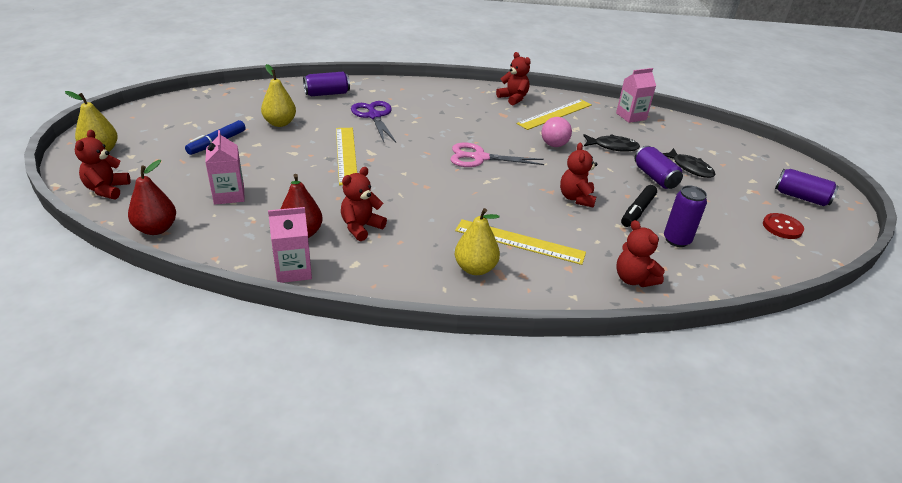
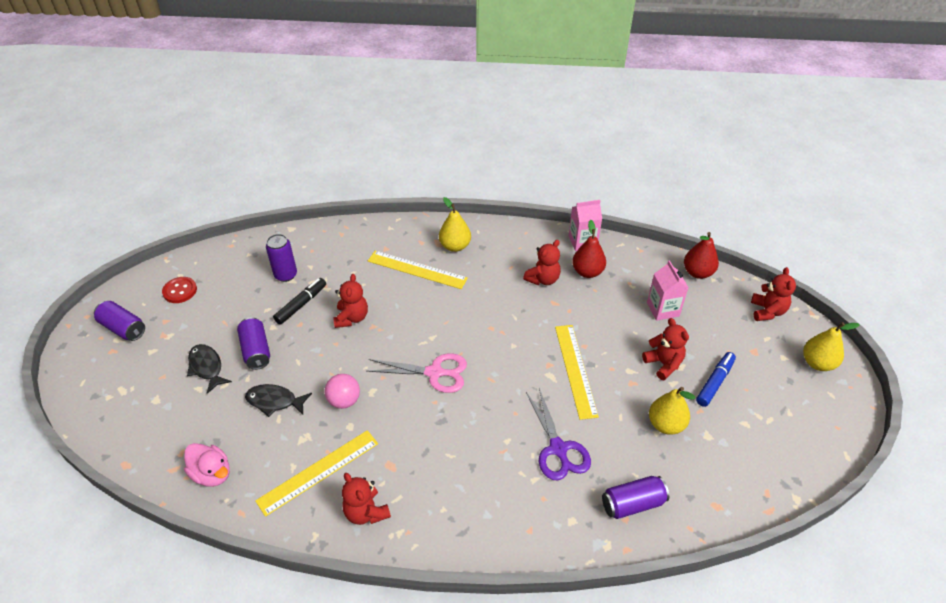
camera: 175 degrees left, 10 degrees up
(631, 116) = (212, 474): pink carton -> pink duck
(633, 279) = (341, 240): red teddy bear -> red teddy bear (663, 364)

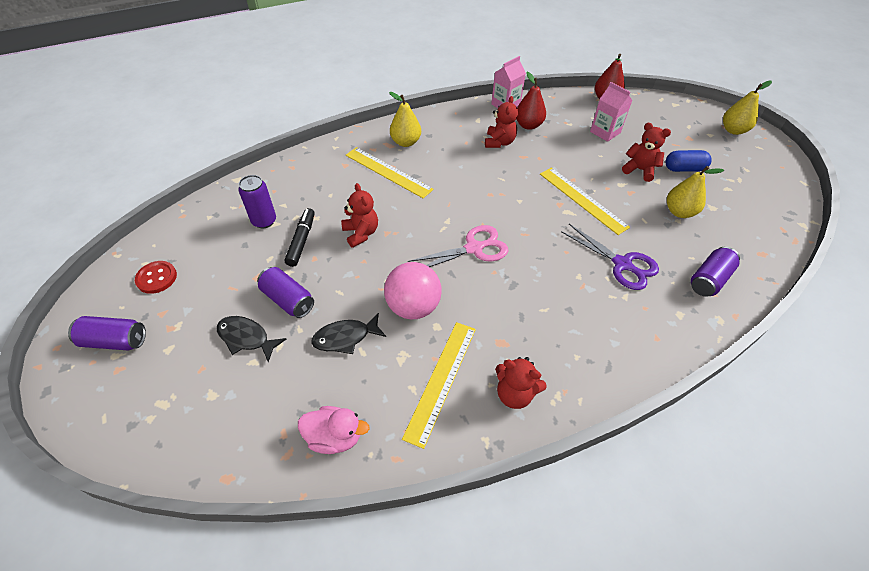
camera: 30 degrees left, 5 degrees up
(344, 401) = (413, 307): pink ball -> pink ball, size x1.52
(417, 270) = (388, 172): yellow ruler -> yellow ruler turned 45 degrees clockwise
(715, 382) = (684, 169): blue marker -> blue capsule
(767, 311) = (673, 108): red teddy bear -> none

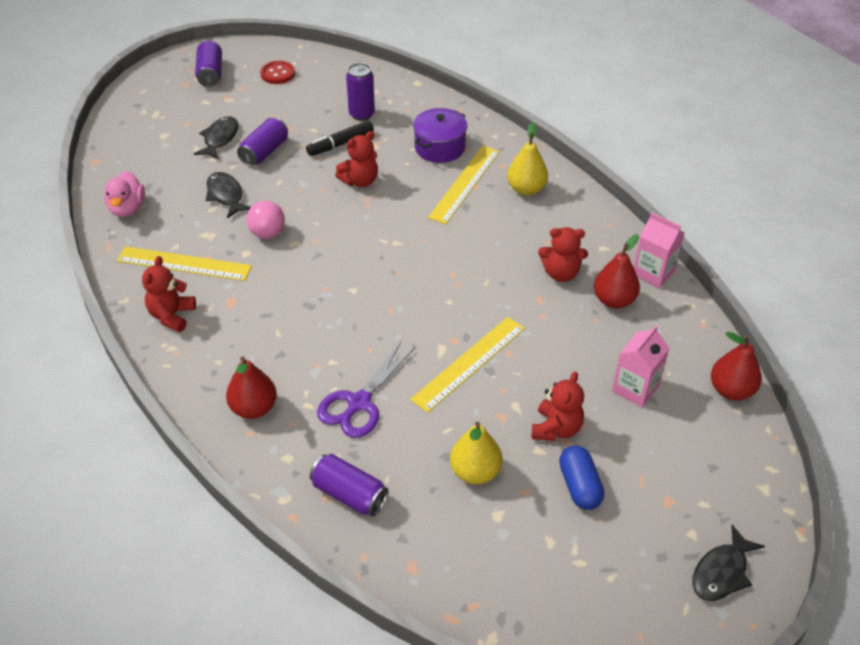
camera: 80 degrees right, 5 degrees down
(301, 241) = (340, 144): black marker -> black marker turned 150 degrees clockwise
(336, 179) = (440, 147): none -> purple pot
(413, 307) = (268, 233): pink ball -> pink ball, size x0.66
(474, 248) = (357, 268): pink scissors -> none
(630, 333) = (254, 408): none -> red pear
(733, 130) = (722, 572): yellow pear -> black fish

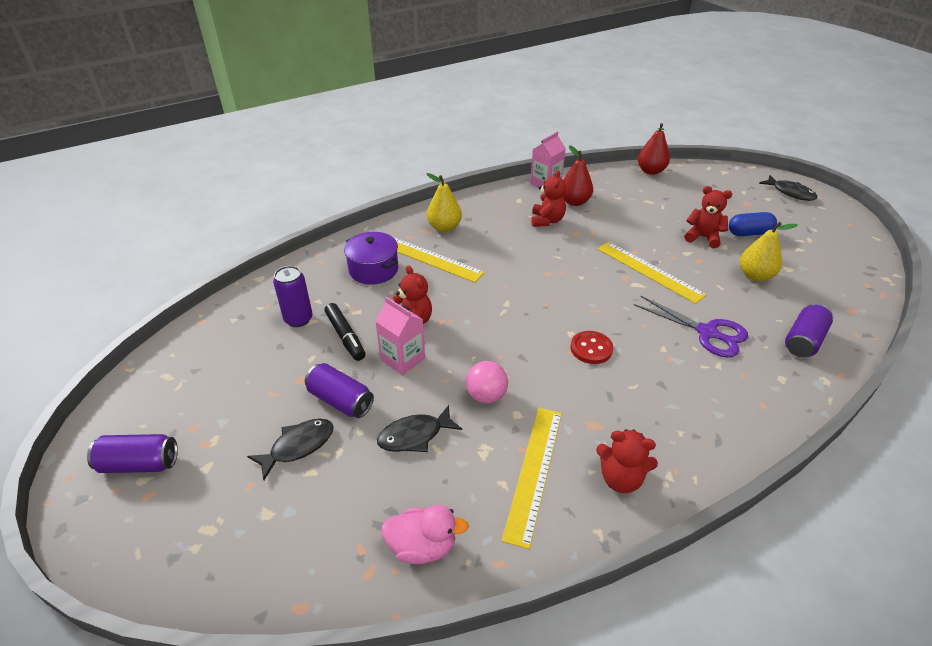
camera: 85 degrees left, 5 degrees down
(220, 139) = (298, 446): black fish -> black fish turned 120 degrees clockwise
(254, 408) = (733, 402): red pear -> none
(278, 74) = (181, 390): red button -> red button (591, 348)
(635, 388) = (657, 203): pink carton -> pink carton (402, 359)

